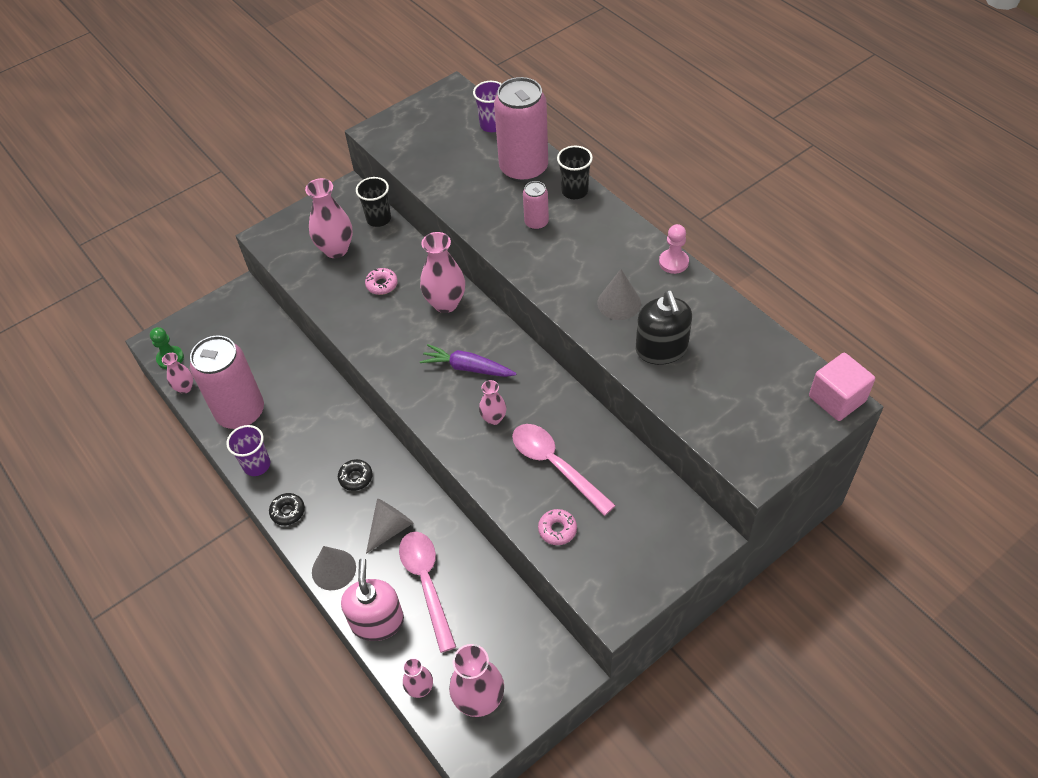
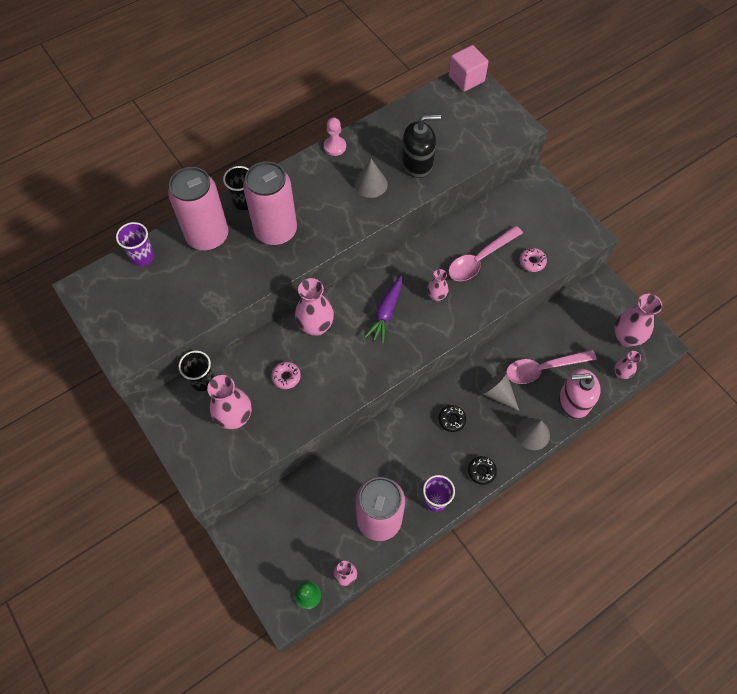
camera: 90 degrees left, 10 degrees up
(536, 223) = (276, 231): pink can -> pink can, size x2.12

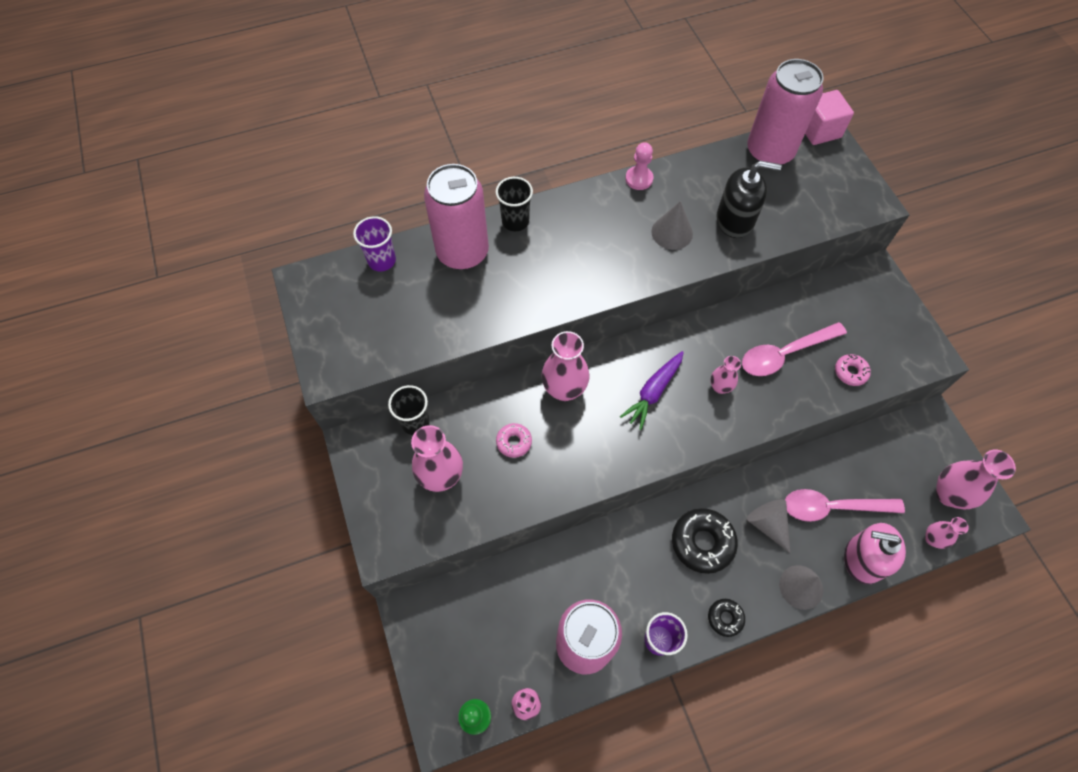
camera: 15 degrees right, 0 degrees up
(276, 231) = (544, 264): pink can -> pink can (769, 152)
(451, 420) = (702, 542): black donut -> black donut, size x1.84

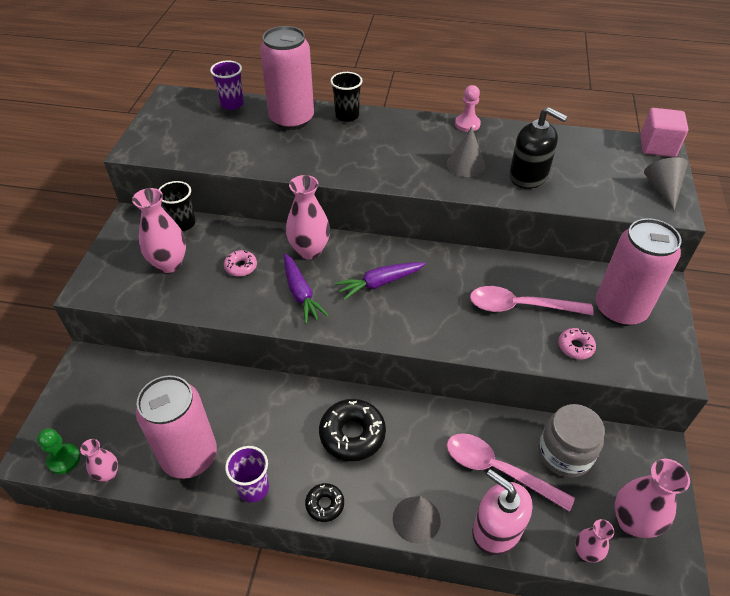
camera: 30 degrees right, 15 degrees down
(592, 441) = (301, 293): none -> purple carrot
(720, 387) = (441, 304): pink vase -> none
(768, 524) = (423, 451): grey cone -> grey cone (662, 189)
(769, 152) = (598, 145): pink can -> pink can (620, 309)
(871, 464) = (564, 454): none -> grey jar

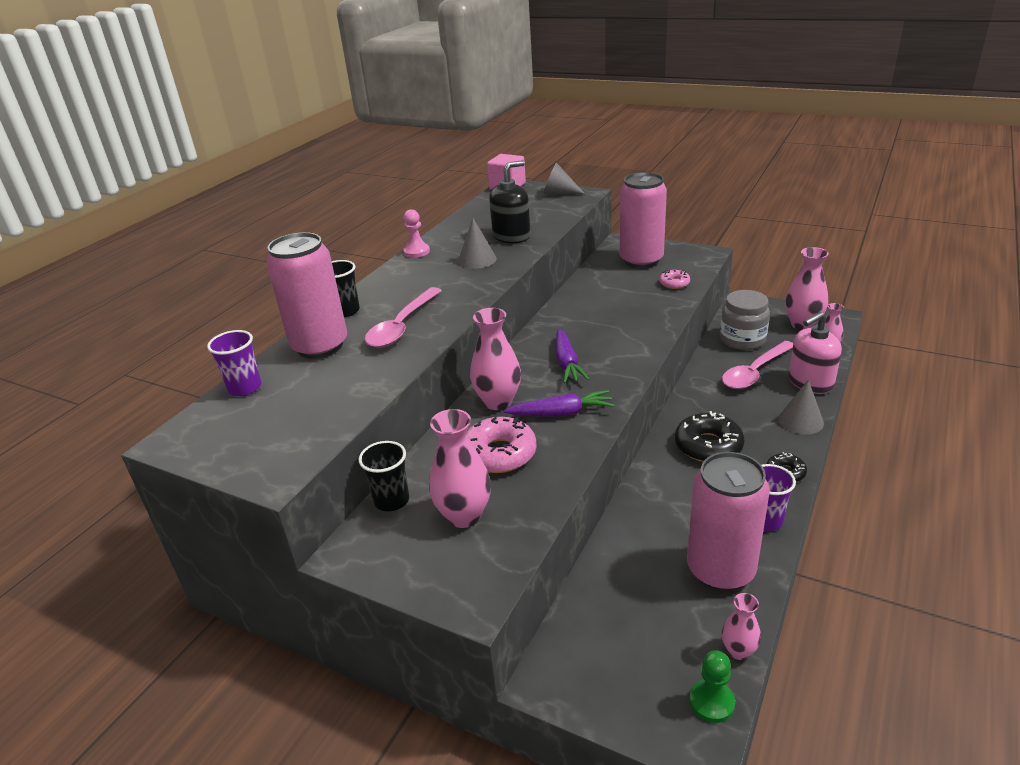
camera: 70 degrees left, 15 degrees down
(241, 267) = (499, 454): pink donut -> pink donut, size x1.84
(520, 306) = (624, 298): pink spoon -> pink spoon (402, 326)

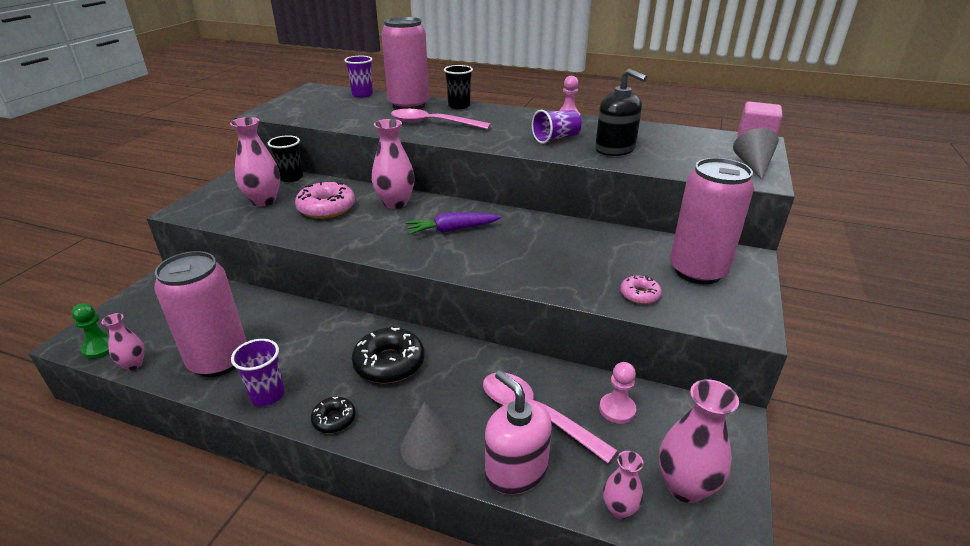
camera: 80 degrees right, 0 degrees up
(477, 260) = (556, 138): grey cone -> purple cup
(561, 413) = (372, 230): purple carrot -> none
(742, 340) = (617, 409): grey jar -> pink pawn

